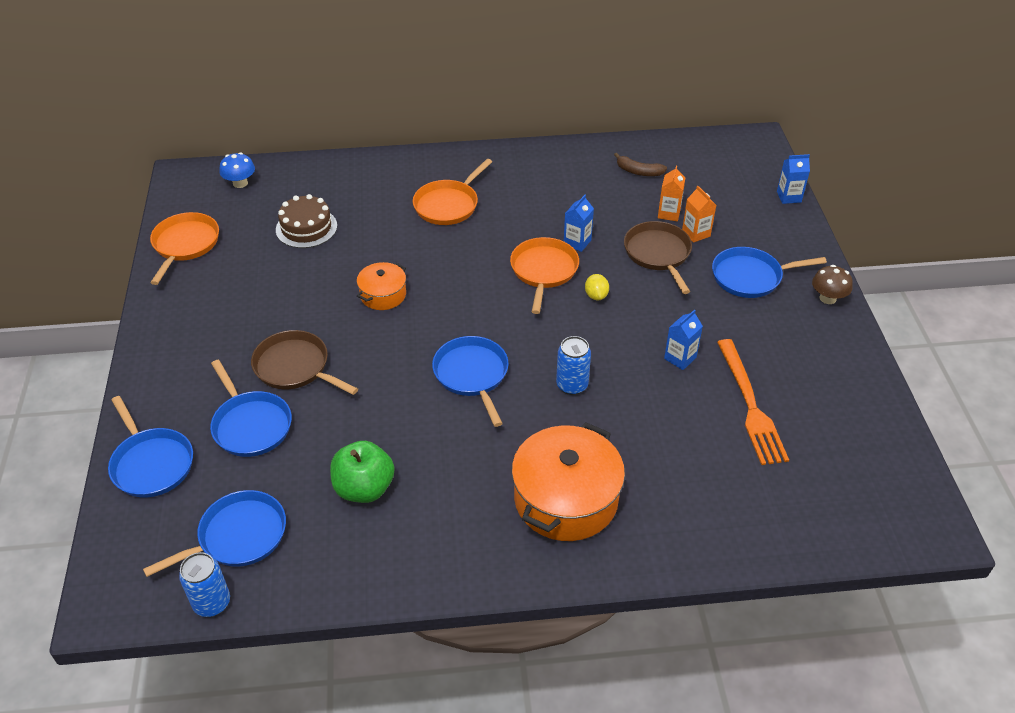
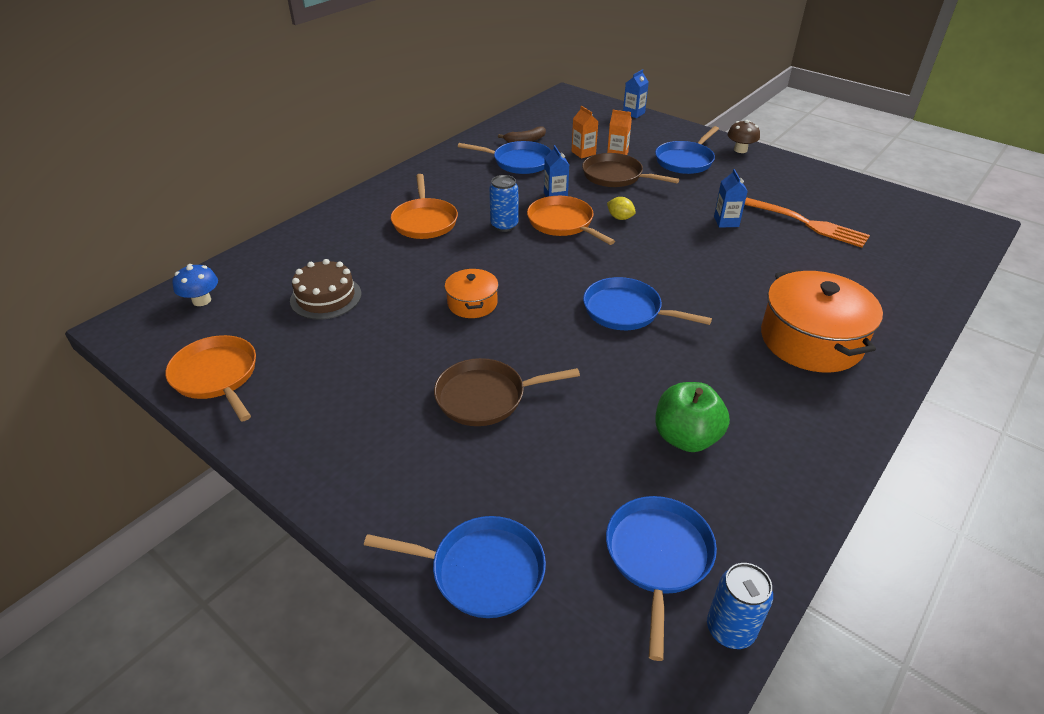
camera: 45 degrees left, 5 degrees down
(251, 425) = (521, 466): blue pan -> blue pan (519, 162)
(572, 385) = (696, 275): blue can -> blue can (504, 225)

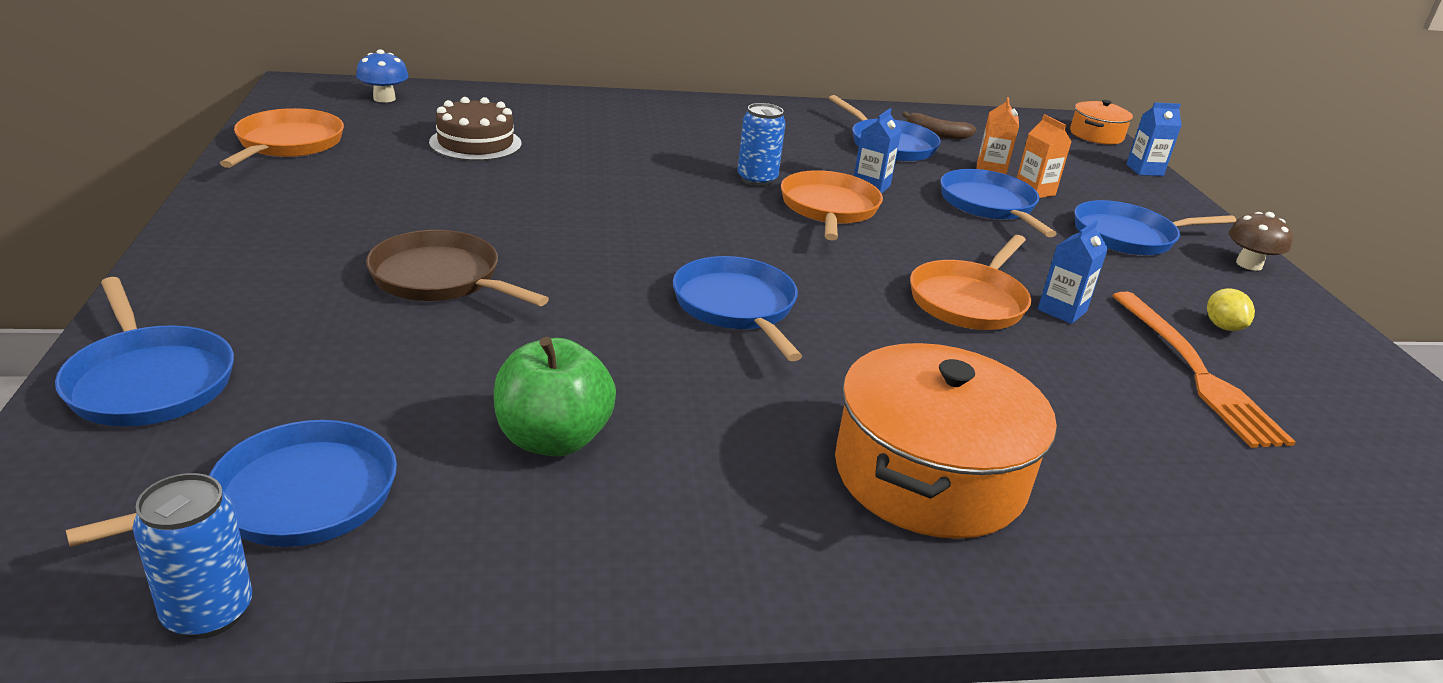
camera: 40 degrees right, 10 degrees down
(425, 221) = (682, 140): orange pan -> orange pan (969, 301)
(472, 303) = (589, 213): orange pot -> orange pot (1096, 135)
(615, 176) = (989, 205): brown pan -> blue pan
(620, 218) = (912, 237): yellow lemon -> yellow lemon (1223, 326)

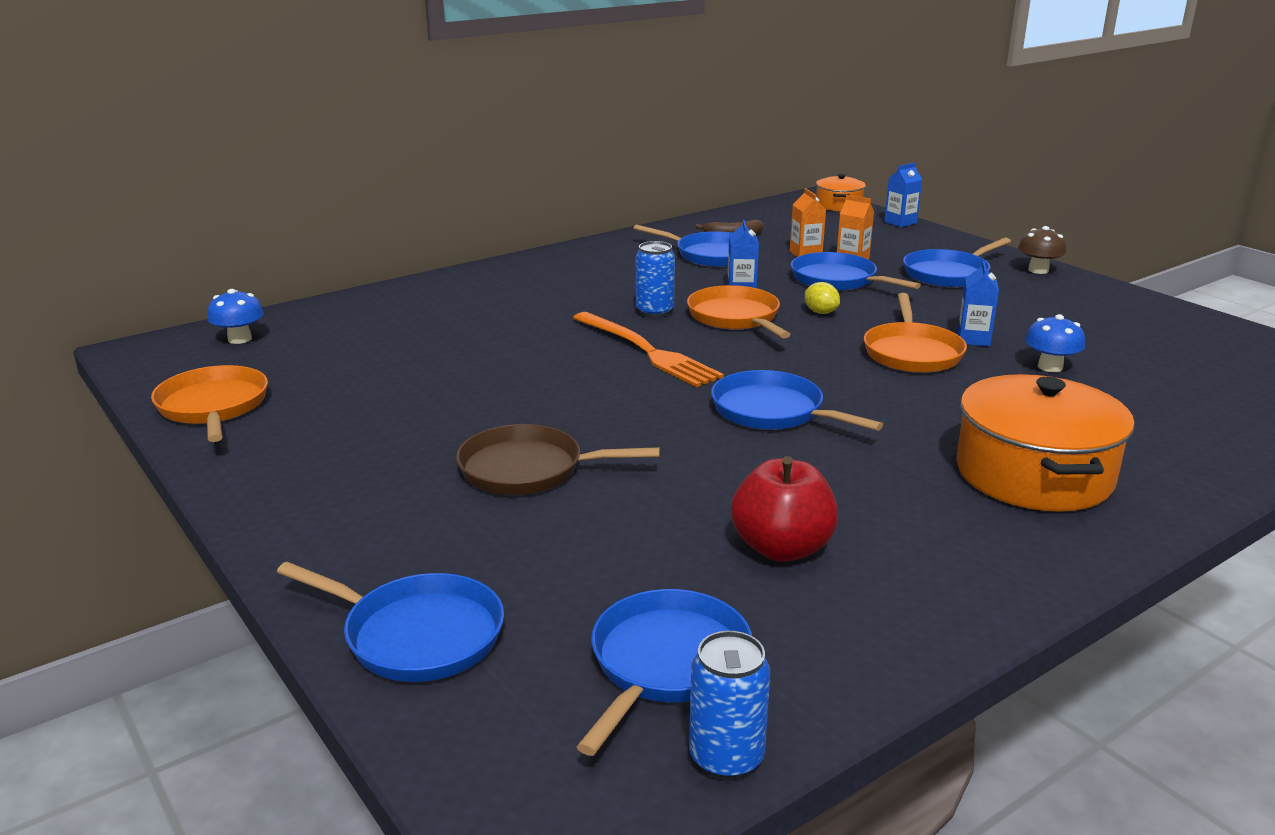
camera: 25 degrees left, 5 degrees down
(475, 143) = (386, 353): brown cake -> none
(553, 439) = (782, 548): green apple -> red apple
(1115, 370) = (1050, 367): none -> blue mushroom
(1195, 371) = (1092, 351): orange fork -> orange fork (647, 351)
(1223, 326) = (1072, 317): yellow lemon -> yellow lemon (820, 312)

